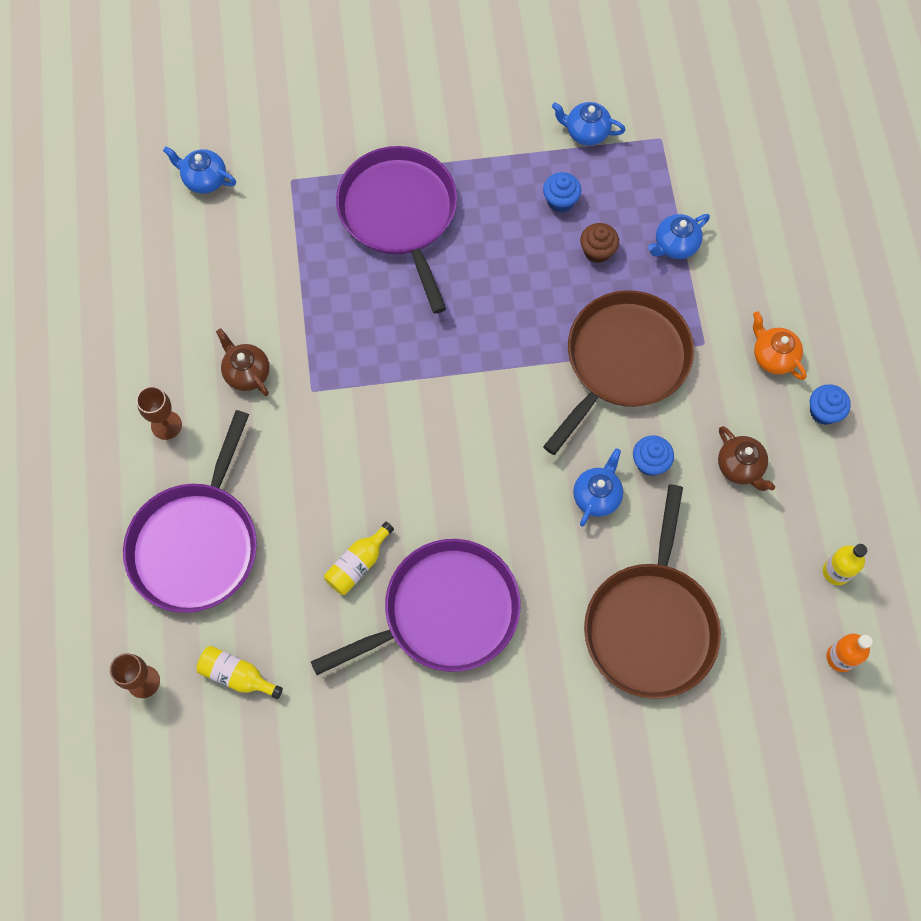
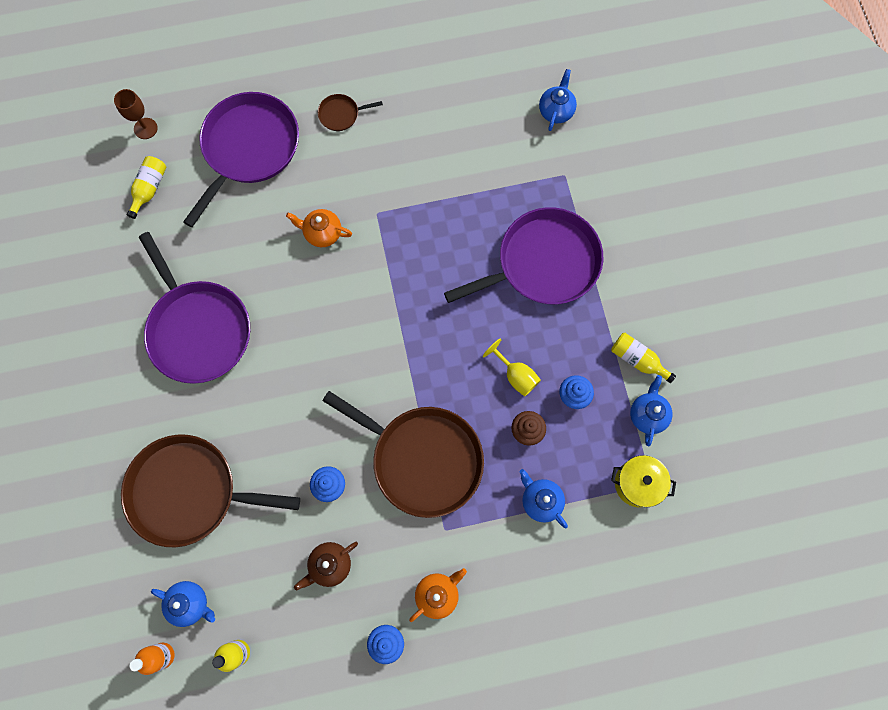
camera: 85 degrees right, 5 degrees up
(166, 425) = (341, 114): brown goblet -> brown pan
(197, 543) = (249, 148): purple pan -> purple pan turned 105 degrees clockwise
(247, 373) = (388, 164): brown teapot -> none
(331, 456) = (322, 233): none -> orange teapot
(358, 564) = (235, 262): yellow bottle -> yellow bottle (637, 359)
(532, 256) = (516, 375): none -> yellow goblet
(597, 496) = (298, 442): blue teapot -> blue teapot (190, 603)
(660, 151) = (637, 483): none -> yellow pot

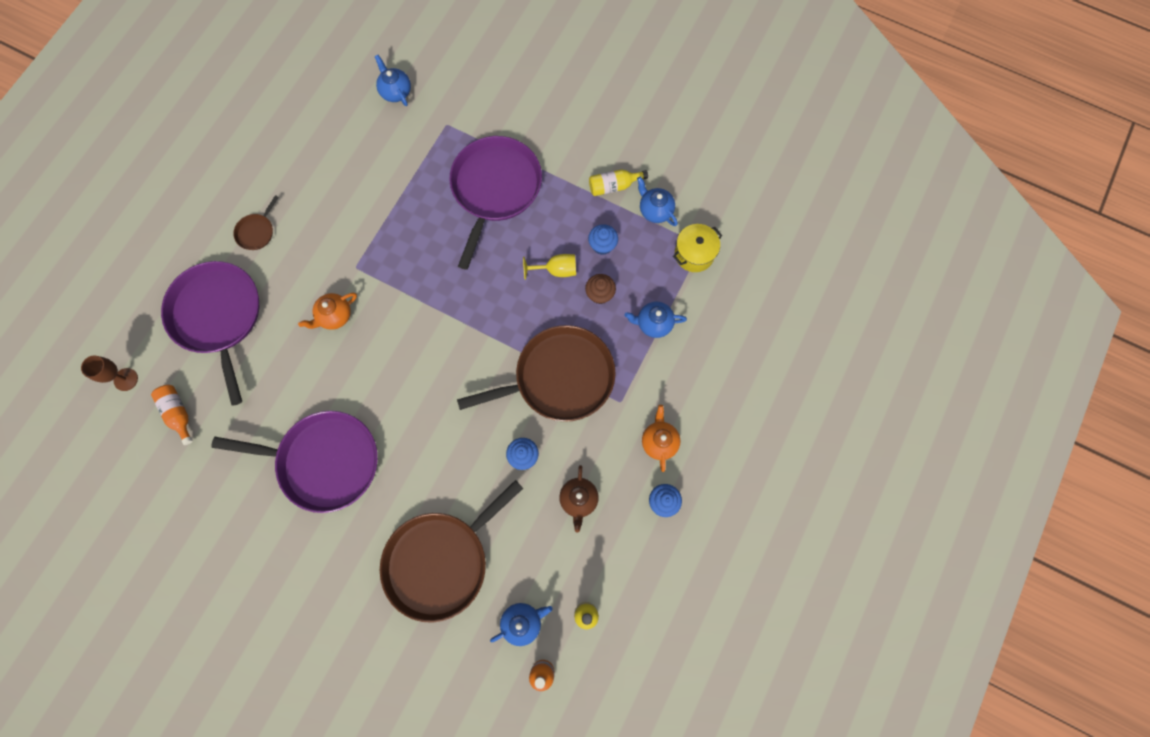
camera: 50 degrees left, 0 degrees up
(149, 189) = (178, 413): yellow bottle -> orange bottle

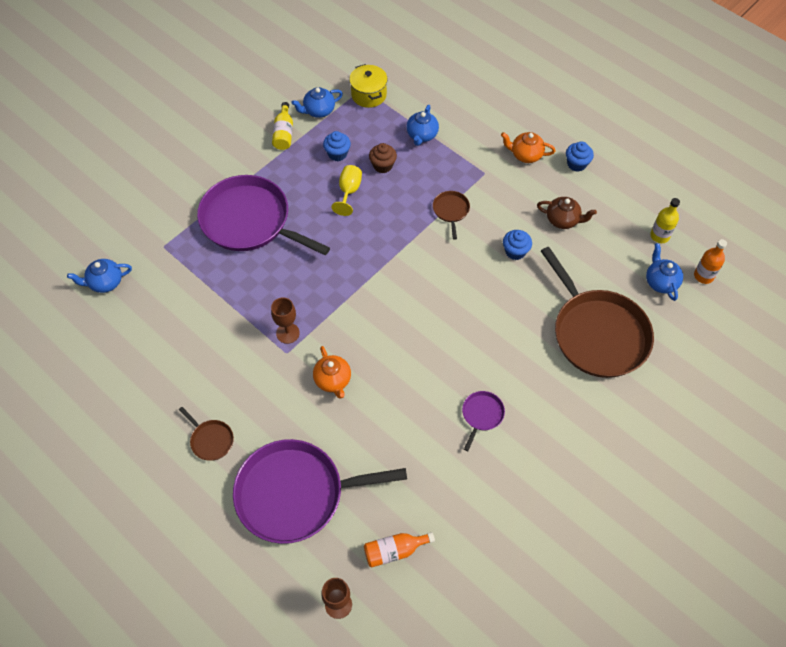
camera: 75 degrees left, 15 degrees down
(324, 461) = (481, 415): purple pan -> purple pan, size x0.42
(376, 262) = (287, 333): none -> brown goblet
(559, 378) = (451, 211): brown pan -> brown pan, size x0.42

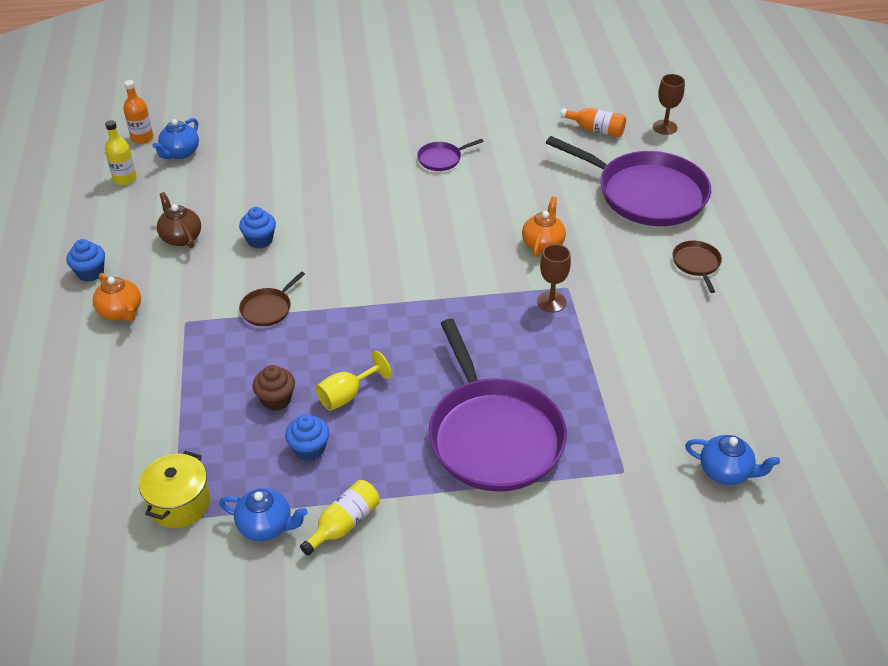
camera: 140 degrees left, 15 degrees down
(422, 135) = (190, 405): blue teapot -> none
(597, 333) = (281, 153): brown pan -> none

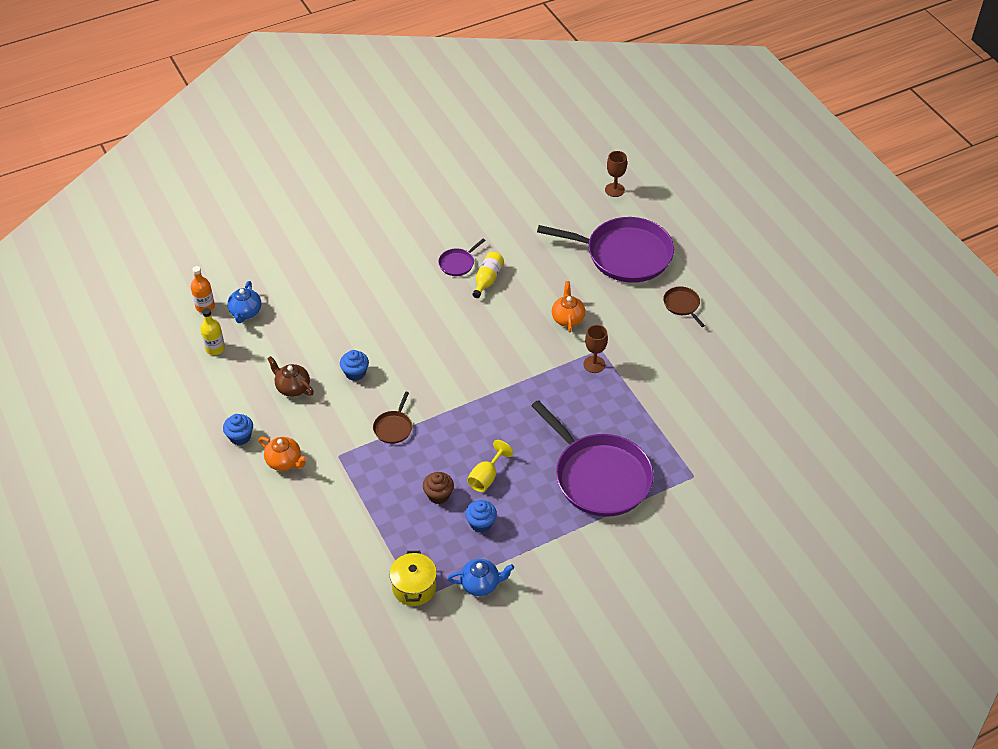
camera: 20 degrees left, 5 degrees up
(344, 524) = (531, 567): yellow bottle -> yellow bottle (487, 279)
(596, 130) = (564, 206): orange bottle -> none
(725, 472) = (757, 457): blue teapot -> none

